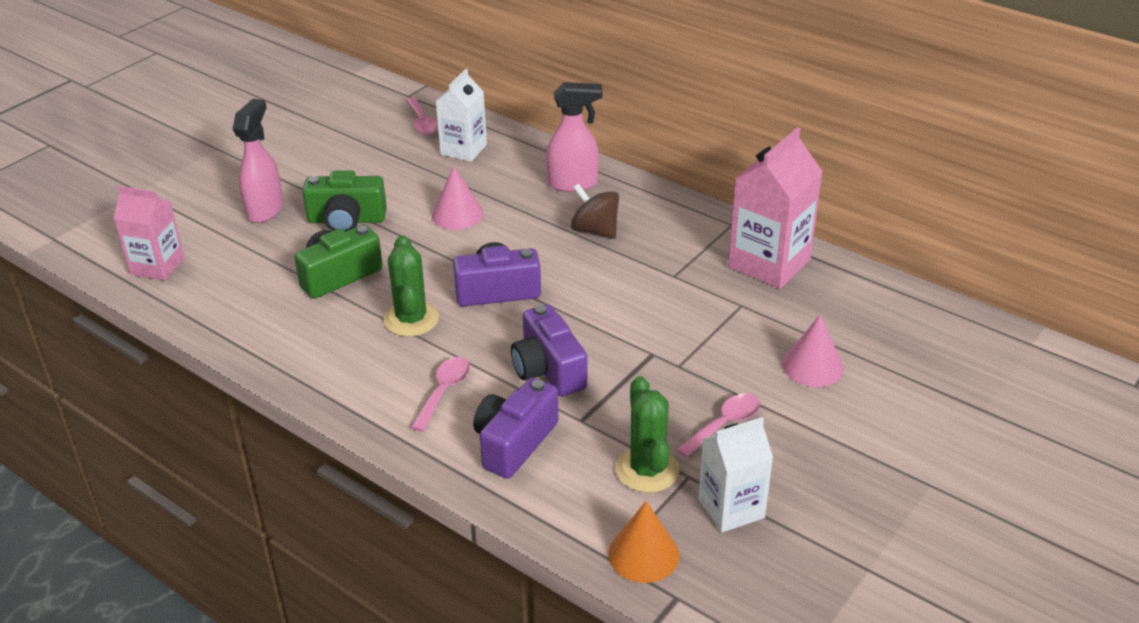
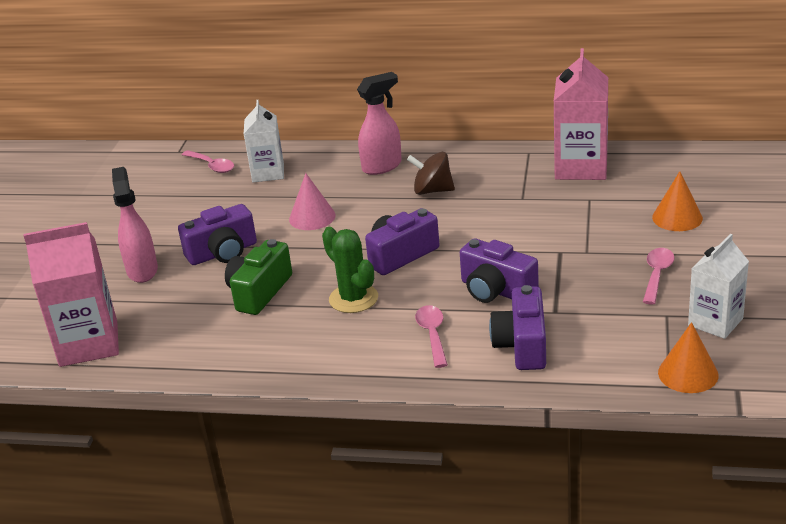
camera: 25 degrees left, 5 degrees down
(157, 266) = (88, 344): pink carton -> pink carton, size x1.53
(346, 220) = (223, 253): green camera -> purple camera
(647, 470) = (635, 323): green cactus -> none
(812, 366) = (677, 217): pink cone -> orange cone

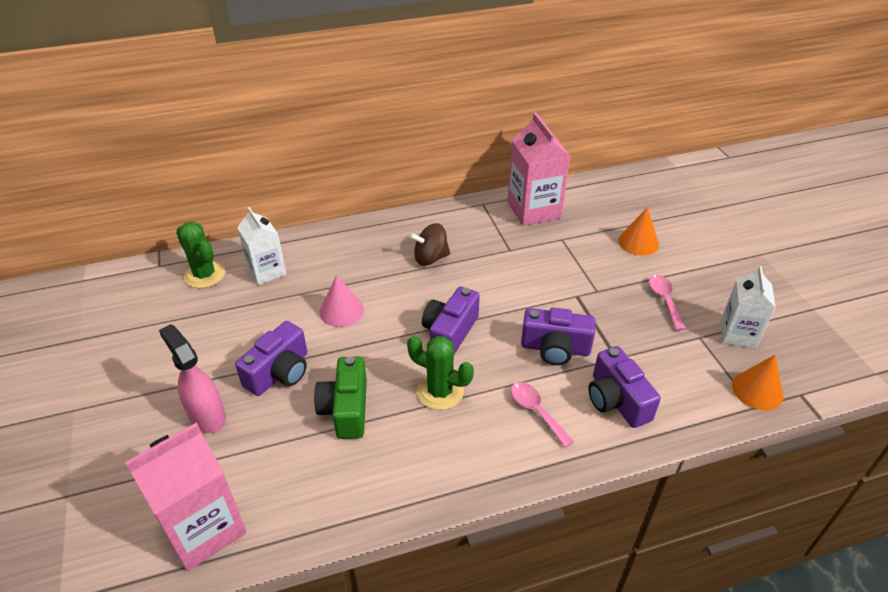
camera: 30 degrees left, 10 degrees up
(212, 166) = (204, 275): pink spoon -> green cactus
(382, 166) = (370, 242): pink spray bottle -> none

